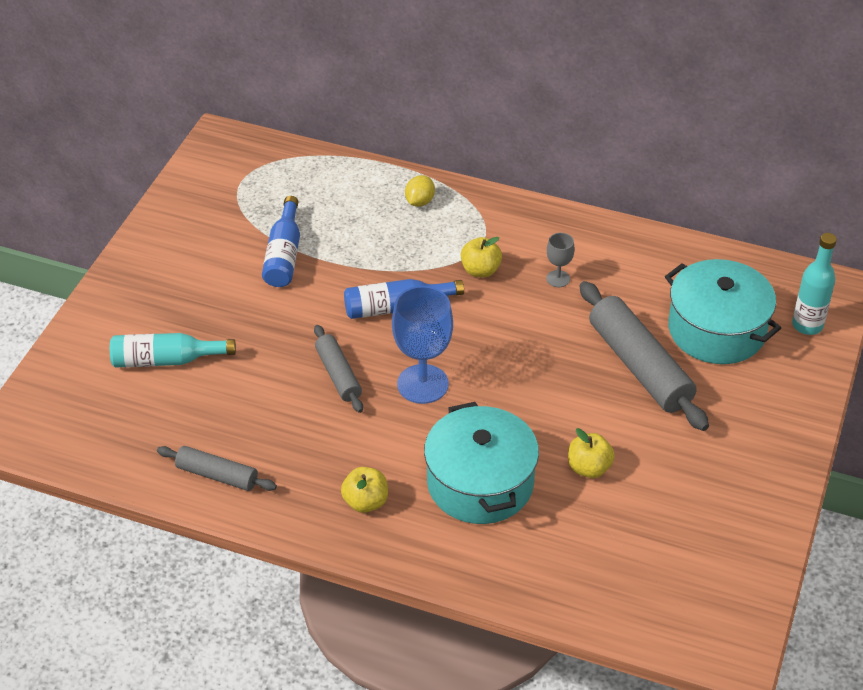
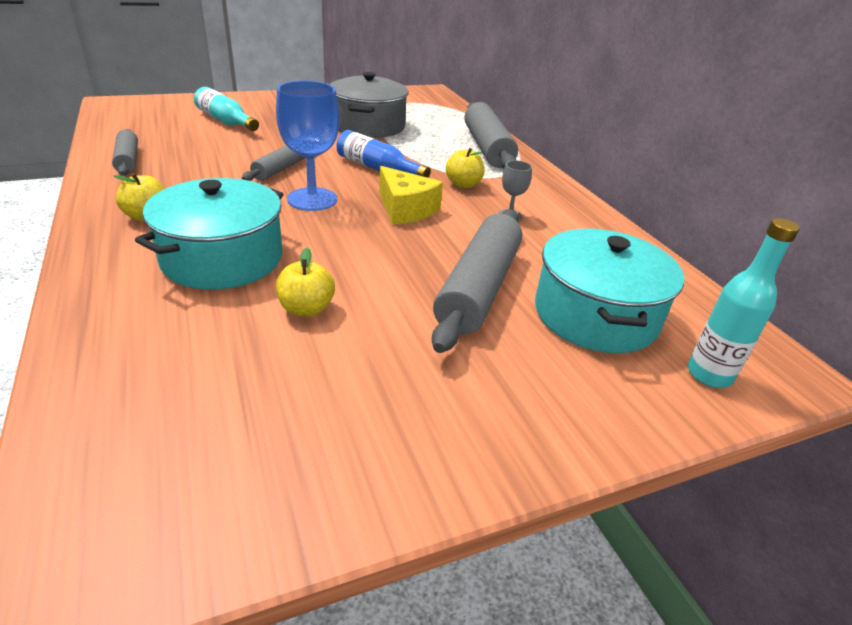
camera: 45 degrees right, 10 degrees down
(284, 255) = (368, 126): blue bottle -> grey pot
(419, 202) = (487, 148): yellow lemon -> grey rolling pin
(493, 335) = (405, 209): none -> yellow cheese

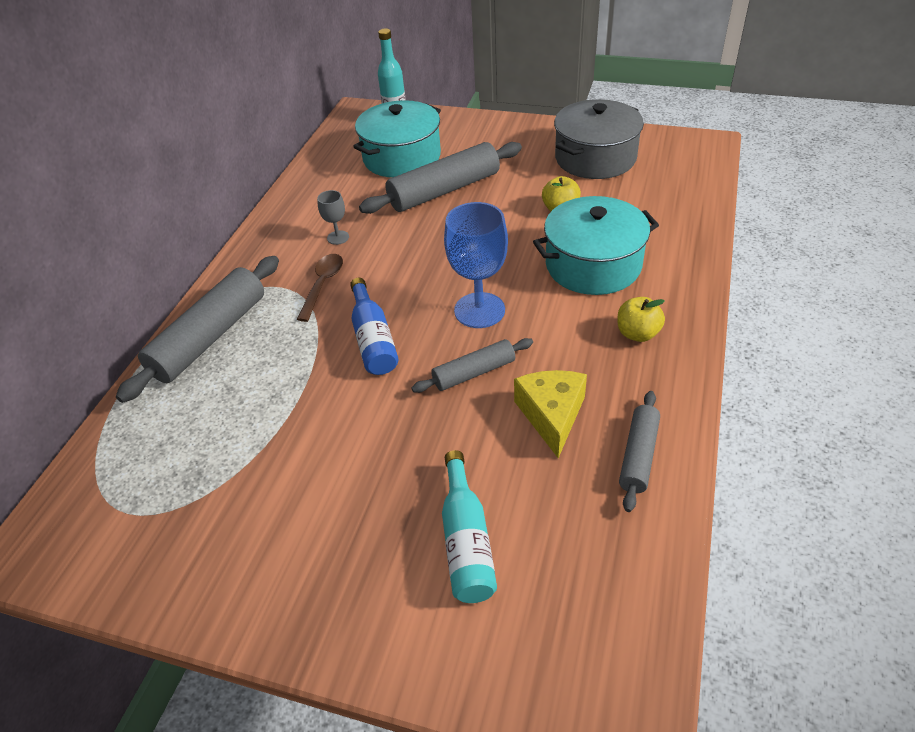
camera: 135 degrees left, 10 degrees up
(368, 126) = (280, 445): grey pot -> grey pot (595, 158)
(405, 209) = (412, 271): yellow cheese -> yellow cheese (551, 415)
(463, 184) = (322, 285): yellow apple -> brown spoon

